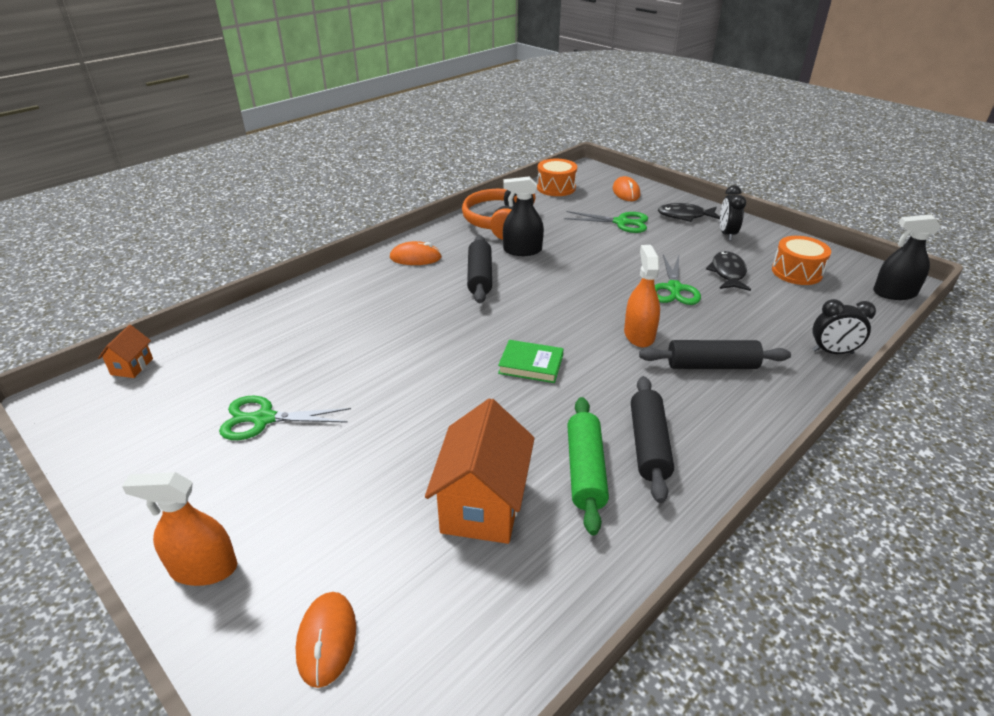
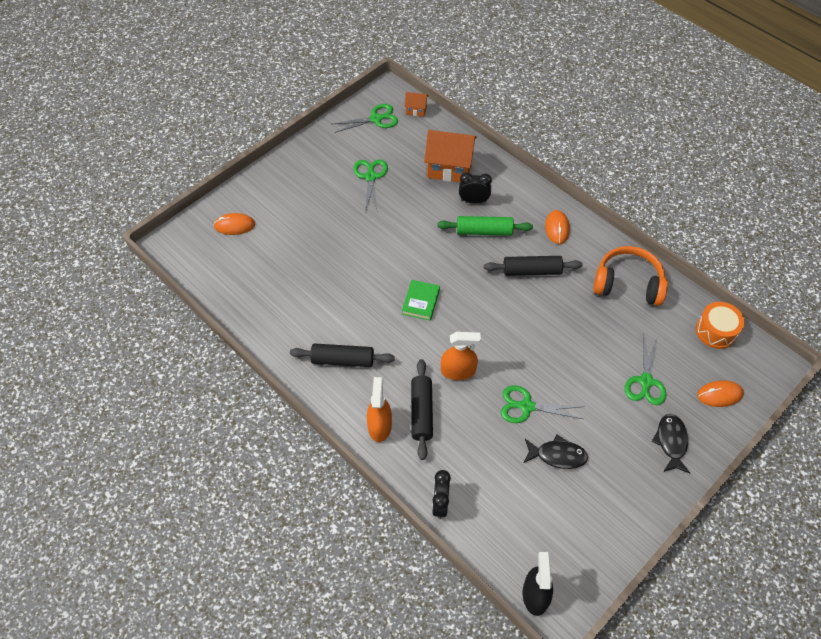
camera: 90 degrees right, 20 degrees up
(122, 414) = (376, 119): none -> green scissors
(203, 568) = (274, 177): orange spray bottle -> orange spray bottle (379, 426)
(483, 505) = (302, 277): orange house -> orange house (449, 168)
(522, 250) = (578, 300): black spray bottle -> none
(585, 471) = (323, 325): green rolling pin -> green rolling pin (484, 231)
(727, 234) = (636, 473): black clock -> black clock (473, 201)
(796, 272) = (566, 517): orange drum -> none

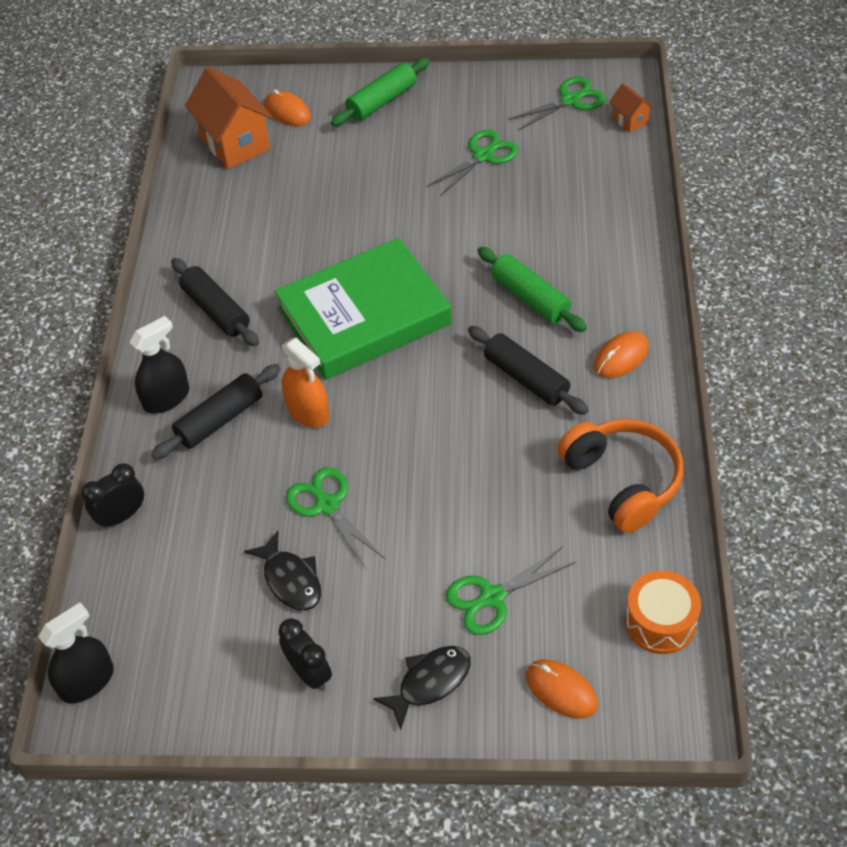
camera: 50 degrees right, 5 degrees down
(280, 184) = (382, 101): none -> green rolling pin
(376, 119) = (570, 100): green scissors -> green scissors turned 60 degrees counterclockwise
(379, 426) = (166, 398): orange spray bottle -> black spray bottle
(421, 302) = (364, 316): green book -> green book, size x2.45
(449, 168) = (582, 206): orange house -> orange house (235, 143)
(473, 201) = (563, 258): black clock -> black clock (309, 673)

